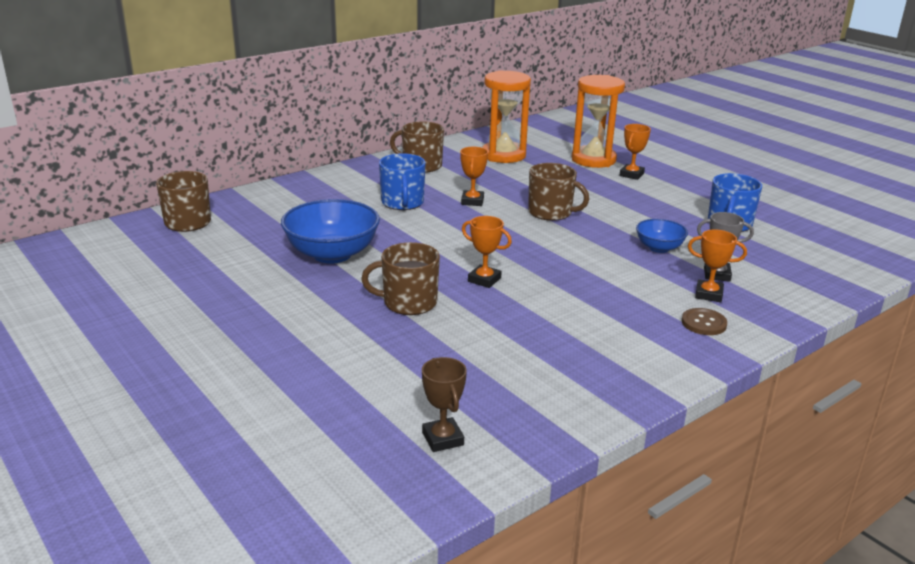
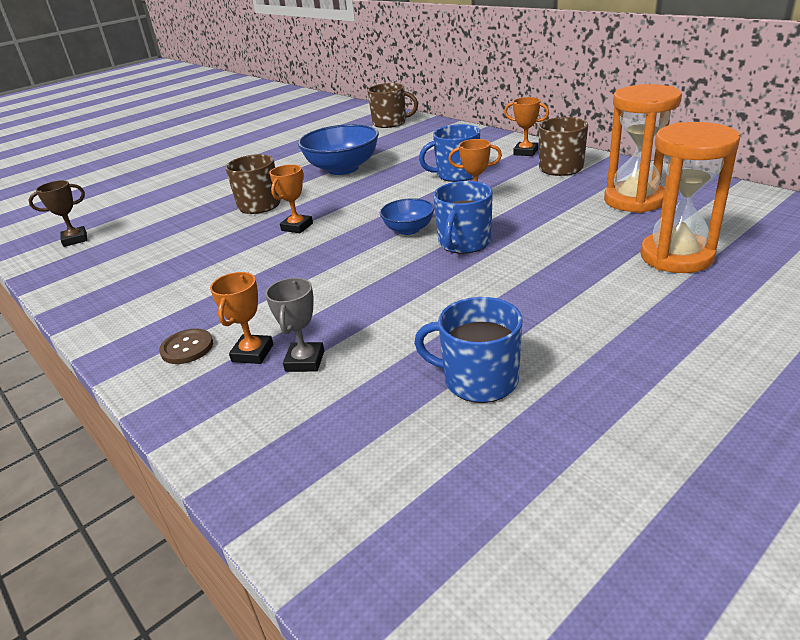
camera: 90 degrees right, 5 degrees up
(551, 212) = (464, 243): brown mug -> blue mug
(631, 175) = (637, 289): orange trophy -> orange trophy (525, 152)
(659, 248) = (379, 316): blue bowl -> blue bowl (408, 230)

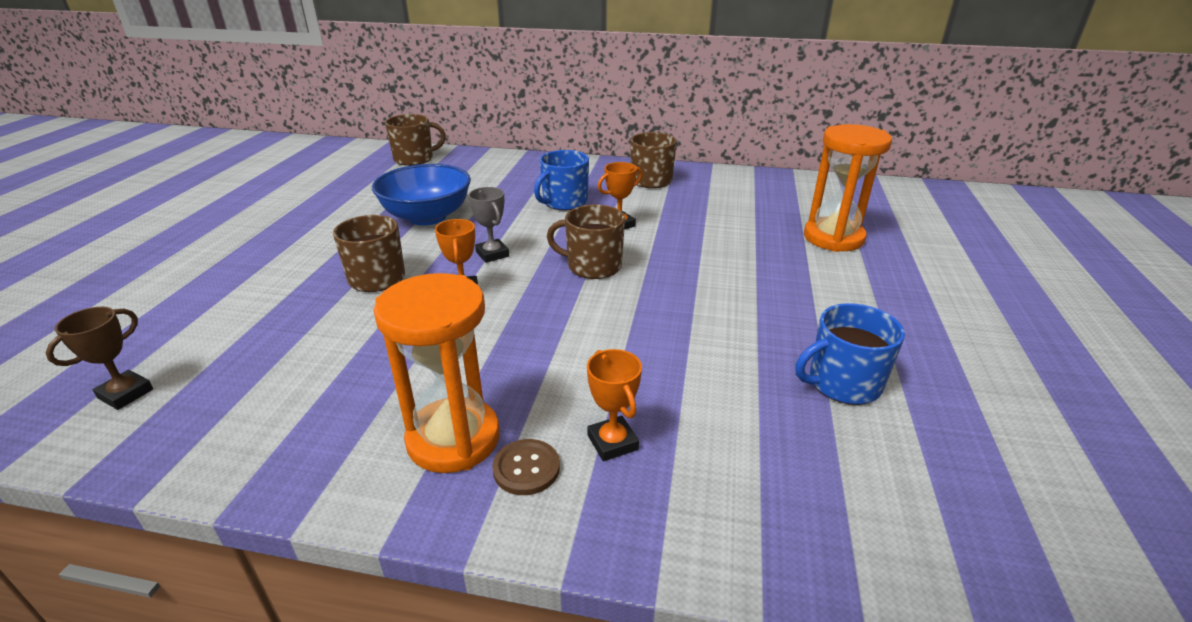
camera: 40 degrees left, 0 degrees up
(305, 361) = (678, 428): grey trophy -> grey trophy (492, 254)
(408, 230) = (593, 266): blue bowl -> brown mug
(464, 243) = (662, 266): blue mug -> none
(525, 152) = (600, 170): orange trophy -> none
(634, 200) = (745, 198): orange hourglass -> orange hourglass (453, 439)

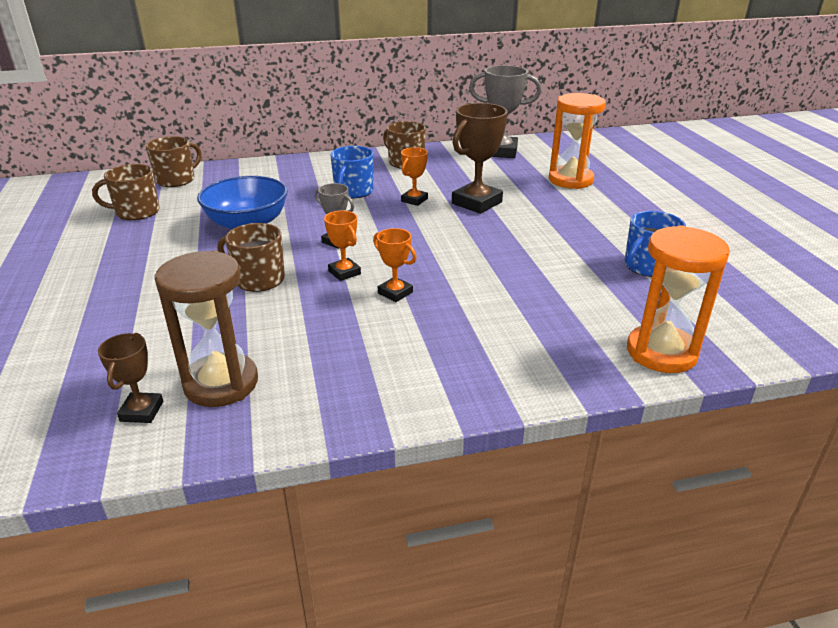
camera: 25 degrees left, 0 degrees up
(220, 386) = (221, 383): none -> brown hourglass
(453, 439) = (442, 362): orange hourglass -> orange hourglass (661, 352)
(526, 468) = (507, 363): brown button -> none
(593, 266) = (424, 233): brown mug -> brown mug (136, 212)
(612, 442) = (545, 334): orange trophy -> orange trophy (395, 293)
(687, 243) = (476, 203): none -> brown trophy
(773, 187) = (500, 152): none -> grey trophy

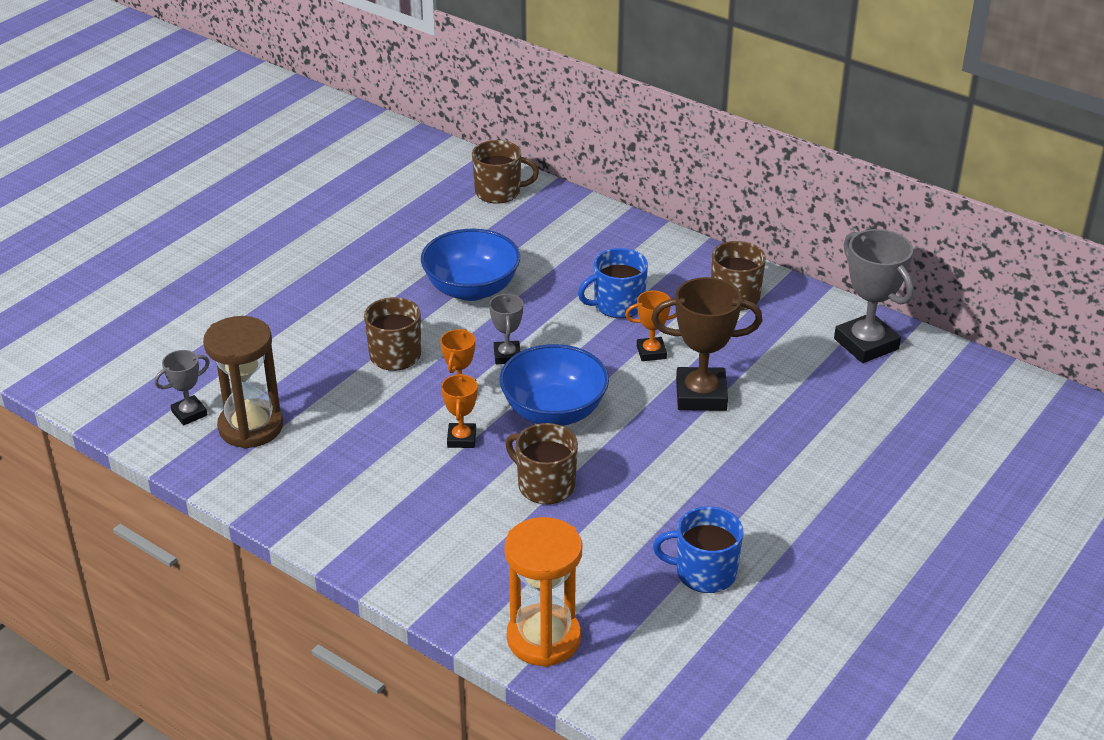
camera: 50 degrees right, 5 degrees up
(136, 212) = (416, 217): brown mug -> brown mug (545, 485)
(142, 411) = (189, 413): brown trophy -> grey trophy
(420, 249) = (554, 411): none -> blue bowl
(570, 180) = (857, 432): orange hourglass -> none

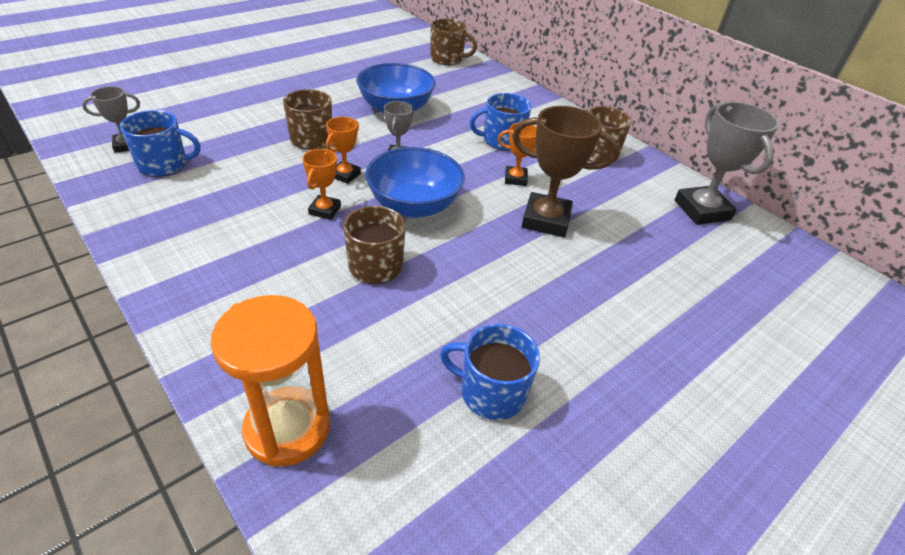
camera: 10 degrees right, 5 degrees up
(251, 427) = (164, 165): brown hourglass -> blue mug

